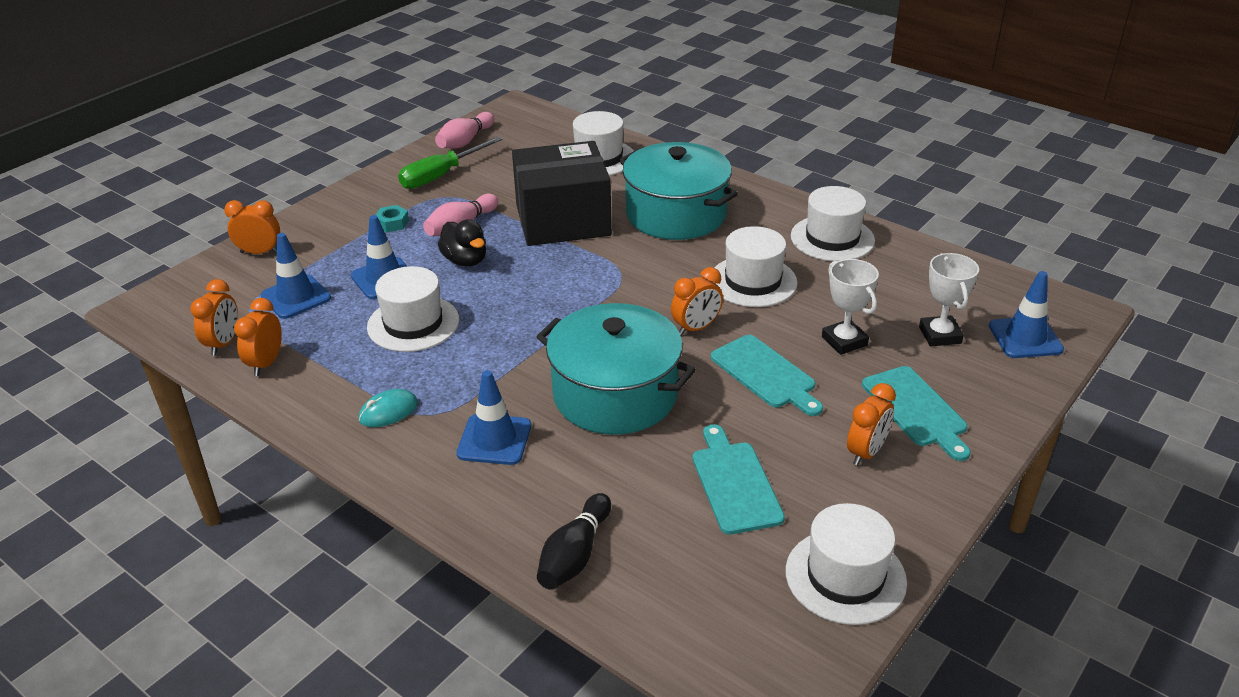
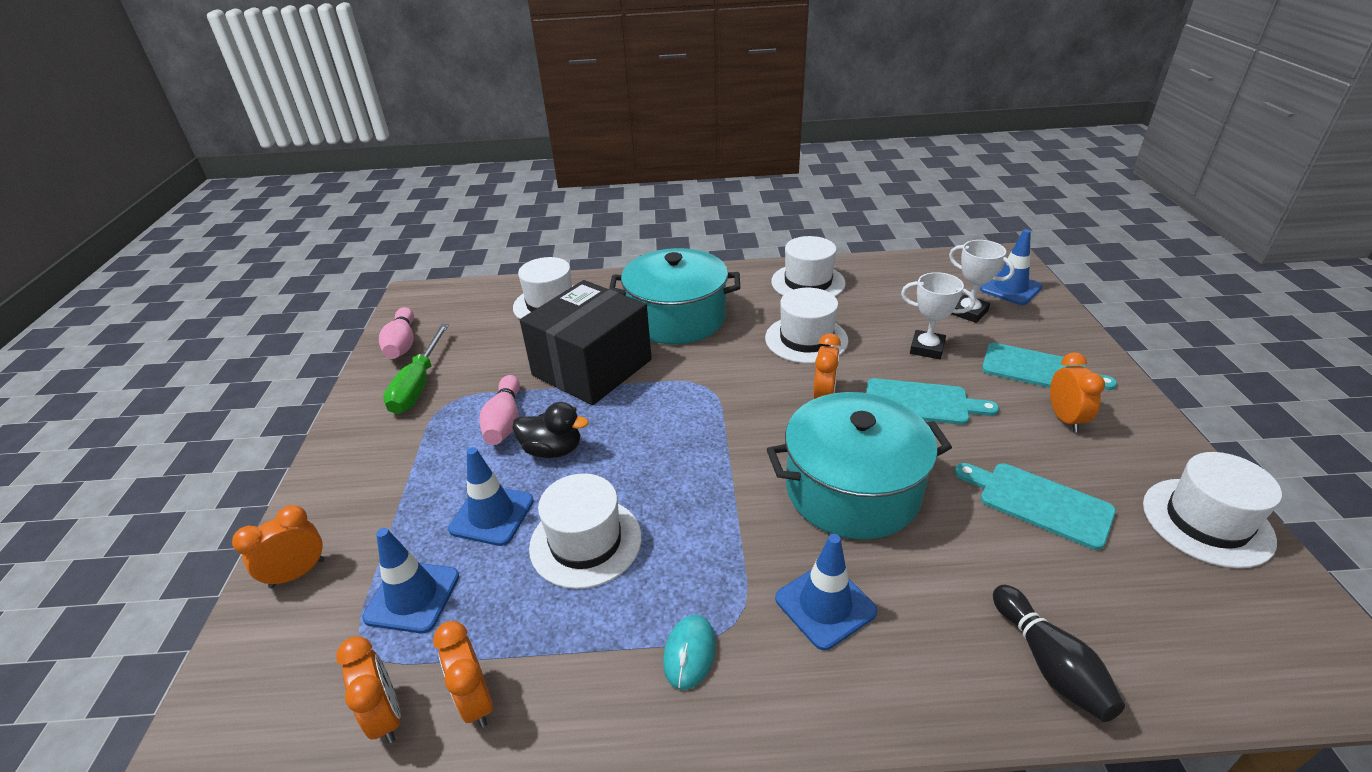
camera: 40 degrees left, 0 degrees up
(392, 223) = (426, 455): turquoise nut -> none

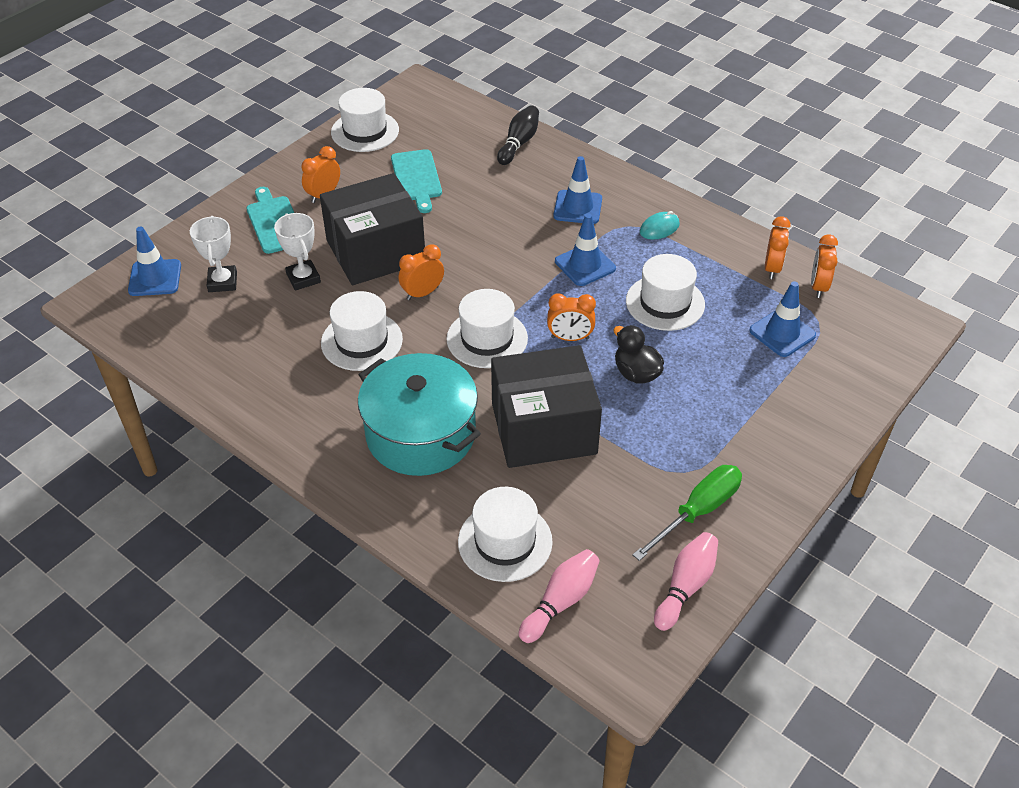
camera: 140 degrees left, 10 degrees up
(297, 573) = (848, 389): orange clock -> orange clock (570, 338)
(492, 515) = (708, 352): blue traffic cone -> blue traffic cone (585, 265)
(504, 421) = (652, 421): pink bowling pin -> pink bowling pin (561, 602)
(808, 282) = (266, 394): white hat -> white hat (487, 338)
(852, 489) = (492, 238): turquoise pot -> none
(921, 402) = (375, 251): turquoise cutting board -> black box

